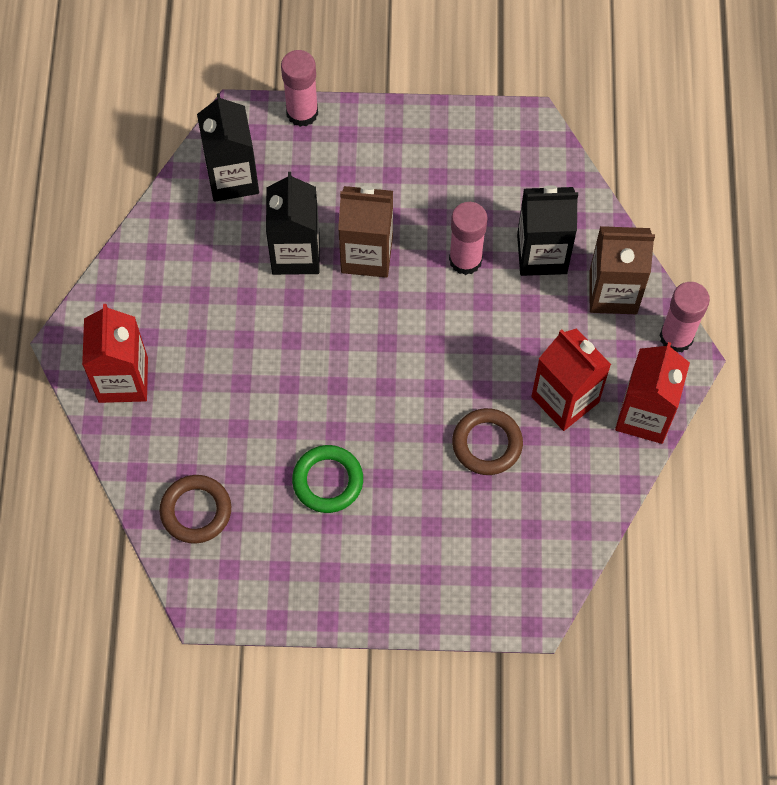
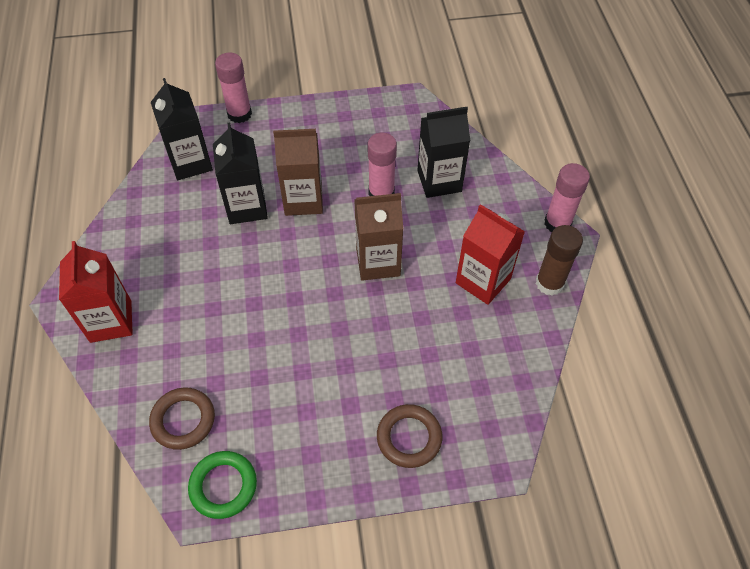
camera: 10 degrees left, 10 degrees down
(328, 481) = (297, 376): green ring -> green ring (223, 486)
(487, 444) = (427, 324): brown ring -> brown ring (409, 438)
(613, 292) = (500, 199): brown carton -> brown carton (378, 262)
(644, 415) = (549, 283): red carton -> brown glue stick

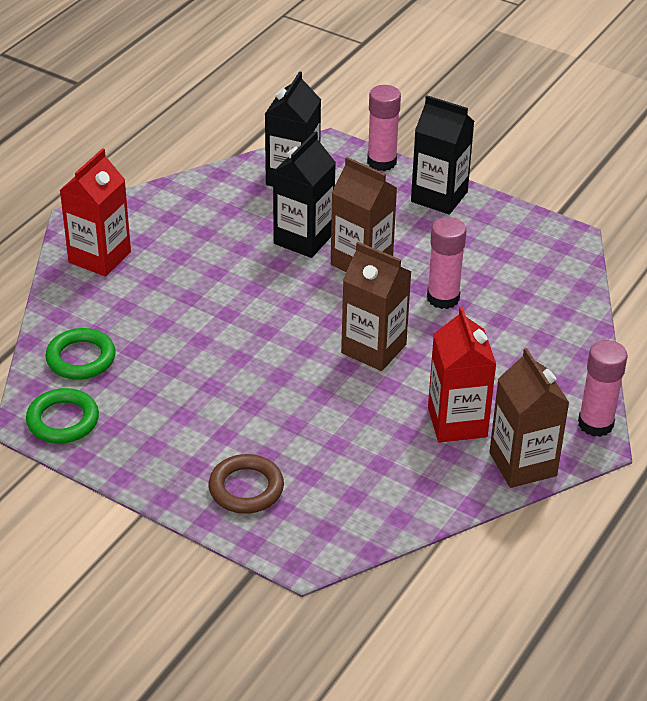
camera: 40 degrees right, 15 degrees down
(183, 420) = (81, 358): brown ring -> green ring
(439, 181) = (514, 321): black carton -> black carton (439, 197)
(549, 283) = (522, 464): brown glue stick -> brown carton

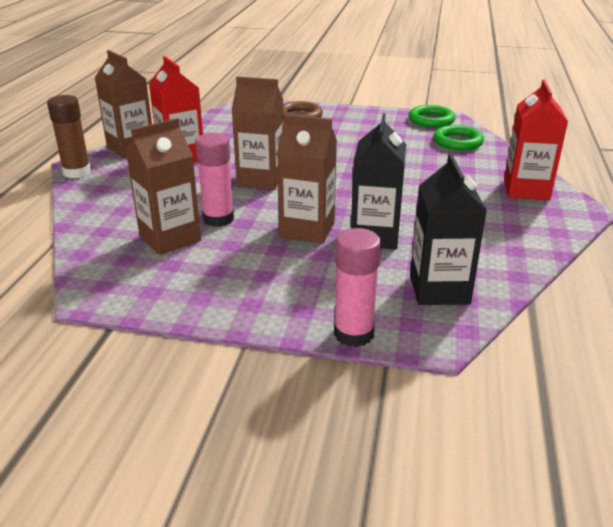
camera: 160 degrees right, 10 degrees down
(439, 197) = (261, 307): black carton -> none
(497, 284) = (170, 238): none -> brown carton
(595, 424) = (77, 172): pink glue stick -> brown glue stick

